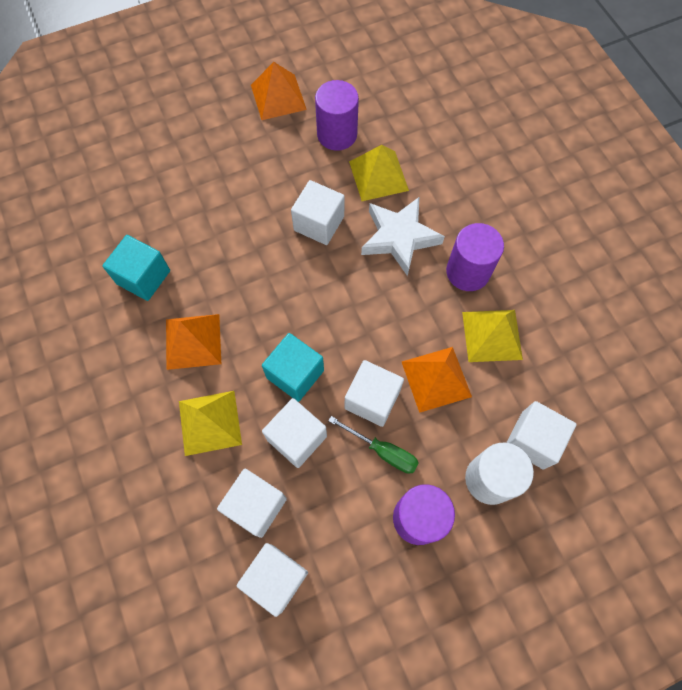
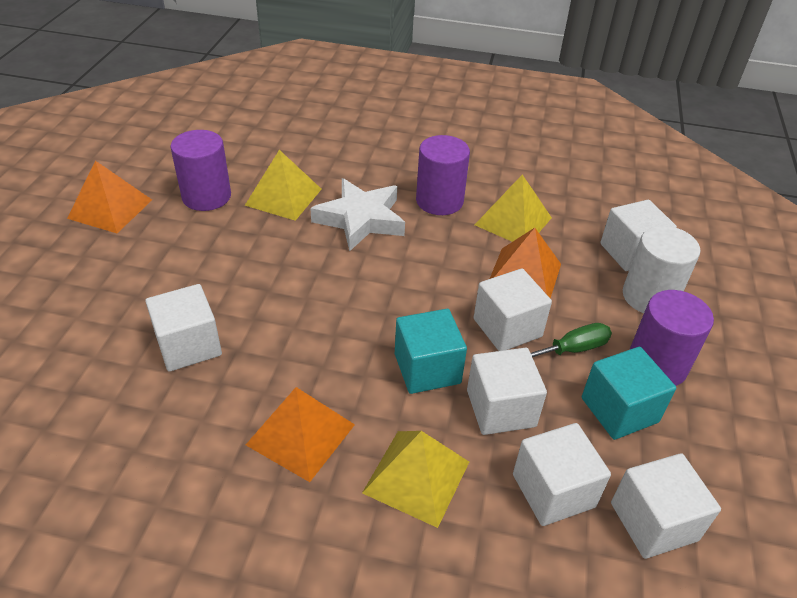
camera: 55 degrees left, 25 degrees down
(143, 277) = (167, 435): turquoise cube -> turquoise cube (619, 410)
(319, 223) = (282, 259): white cube -> white cube (188, 345)

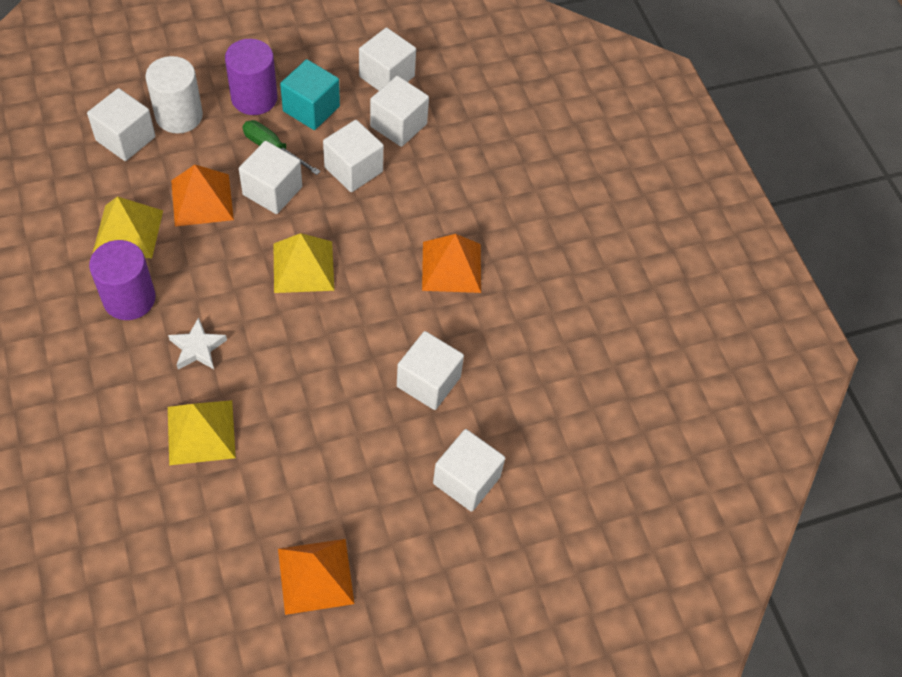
camera: 125 degrees left, 15 degrees up
(71, 324) = (466, 480): none -> white cube
(206, 196) = (242, 501): purple cylinder -> none
(360, 219) = (197, 348): white star -> white star, size x0.57
(416, 477) = (437, 193): yellow pyramid -> yellow pyramid (303, 267)
(427, 368) = (346, 222): turquoise cube -> none

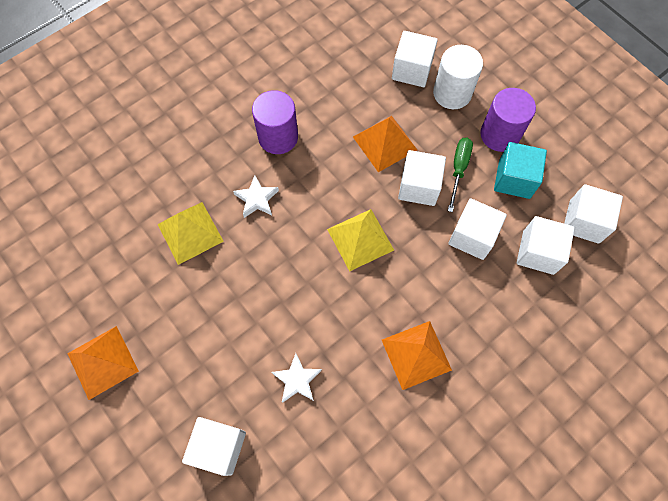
camera: 75 degrees right, 10 degrees up
(128, 231) = (333, 110): yellow pyramid -> none
(428, 382) = (297, 380): white cube -> white star

